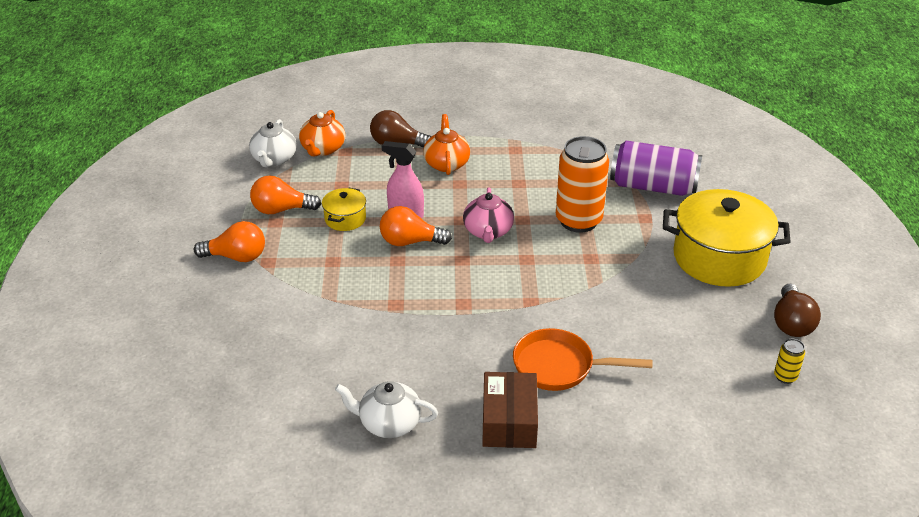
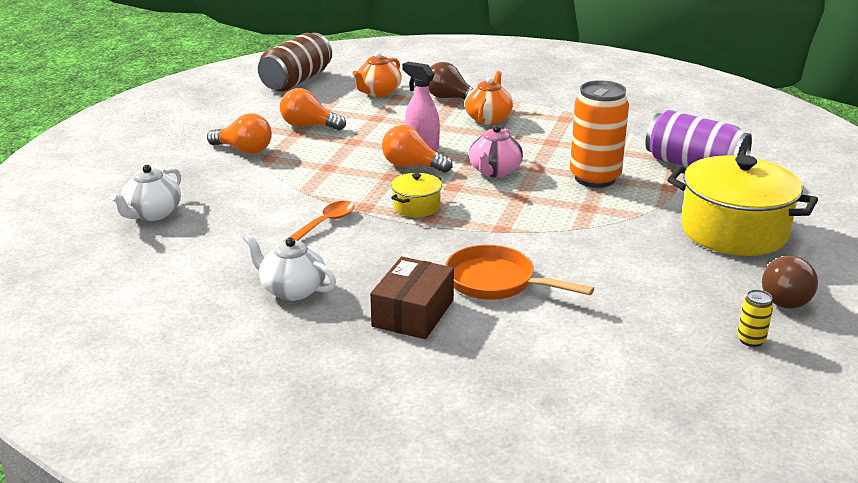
camera: 20 degrees right, 10 degrees down
(231, 149) = (296, 81): none -> brown can
(274, 159) = (328, 93): white teapot -> white teapot (152, 214)
(345, 219) = (362, 141): yellow pot -> yellow pot (416, 207)
(371, 336) = (324, 224): none -> orange spoon

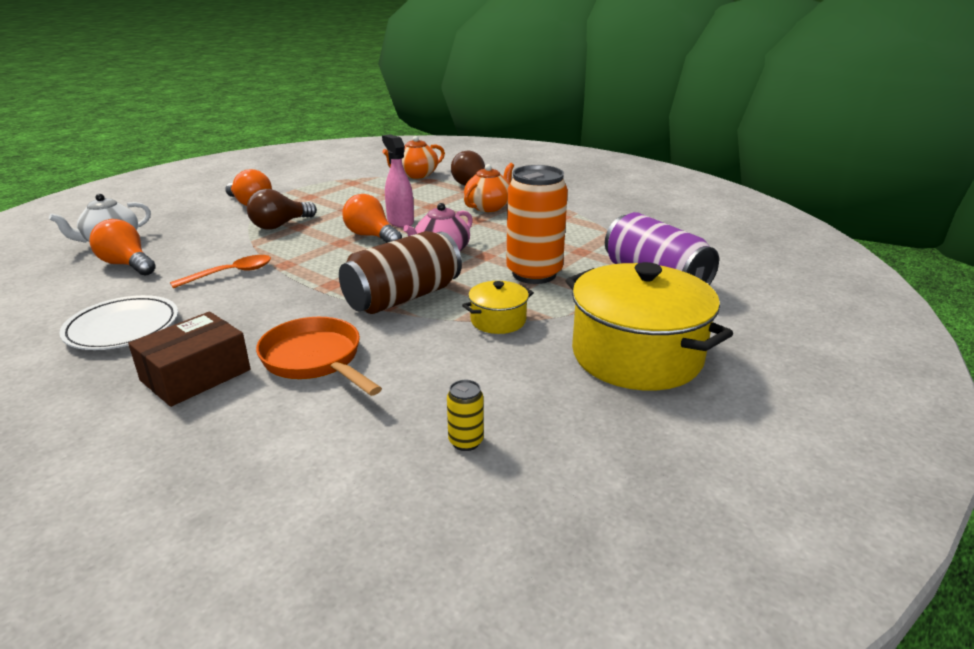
camera: 20 degrees right, 0 degrees up
(292, 290) = (122, 328): white teapot -> white plate
(296, 81) = (361, 159): brown can -> brown can (403, 297)
(308, 126) = (326, 192): orange light bulb -> orange light bulb (127, 265)
(416, 207) = (331, 272): yellow pot -> yellow pot (498, 320)
(751, 340) = (531, 501): yellow can -> yellow can (466, 442)
(787, 297) = (632, 453): brown light bulb -> brown light bulb (280, 225)

